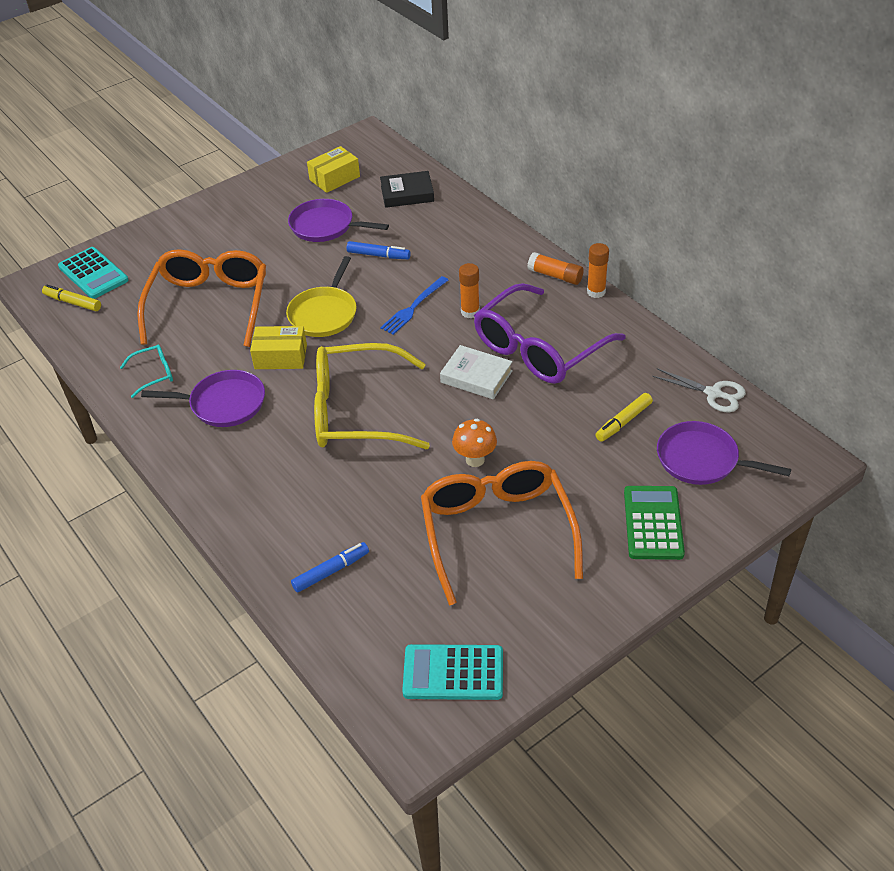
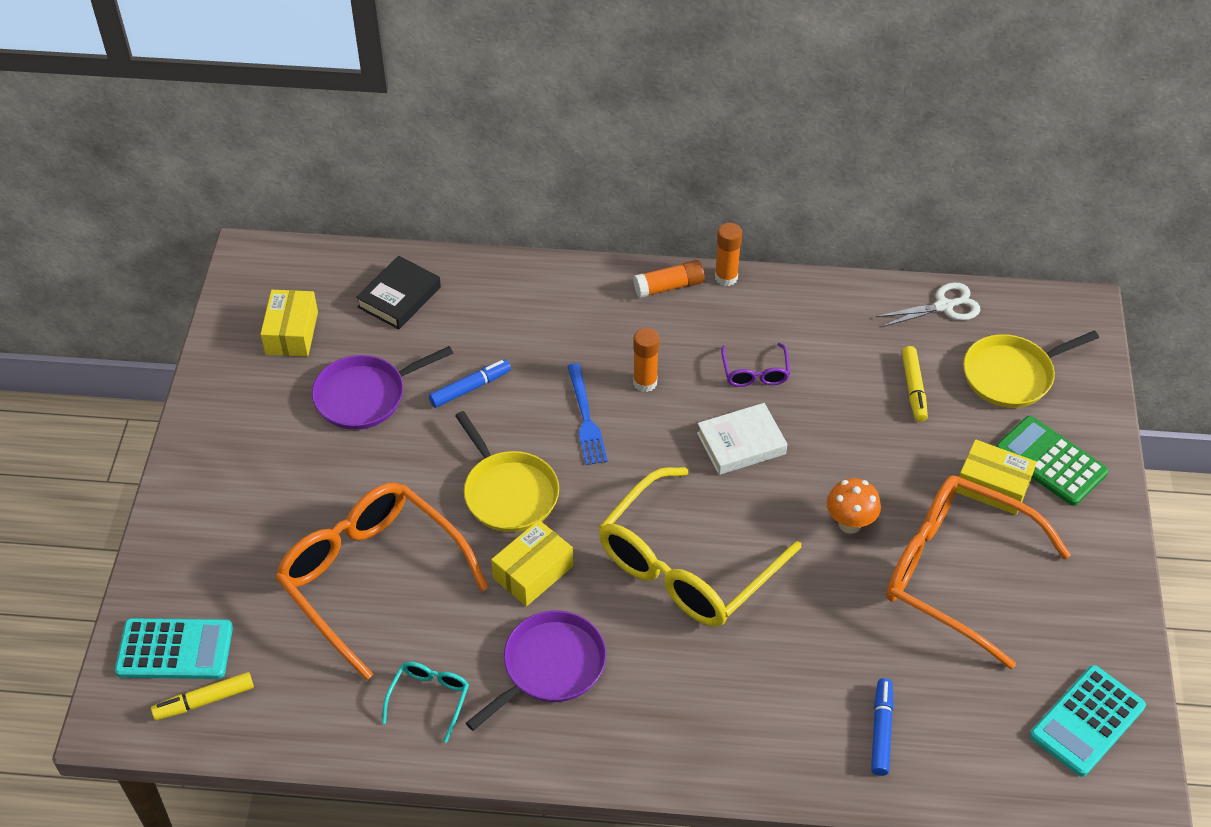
camera: 50 degrees left, 5 degrees up
(539, 348) = (755, 372): purple glasses -> purple glasses, size x0.43
(592, 507) = (992, 486): none -> yellow box
(701, 460) = (1011, 375): purple pan -> yellow pan

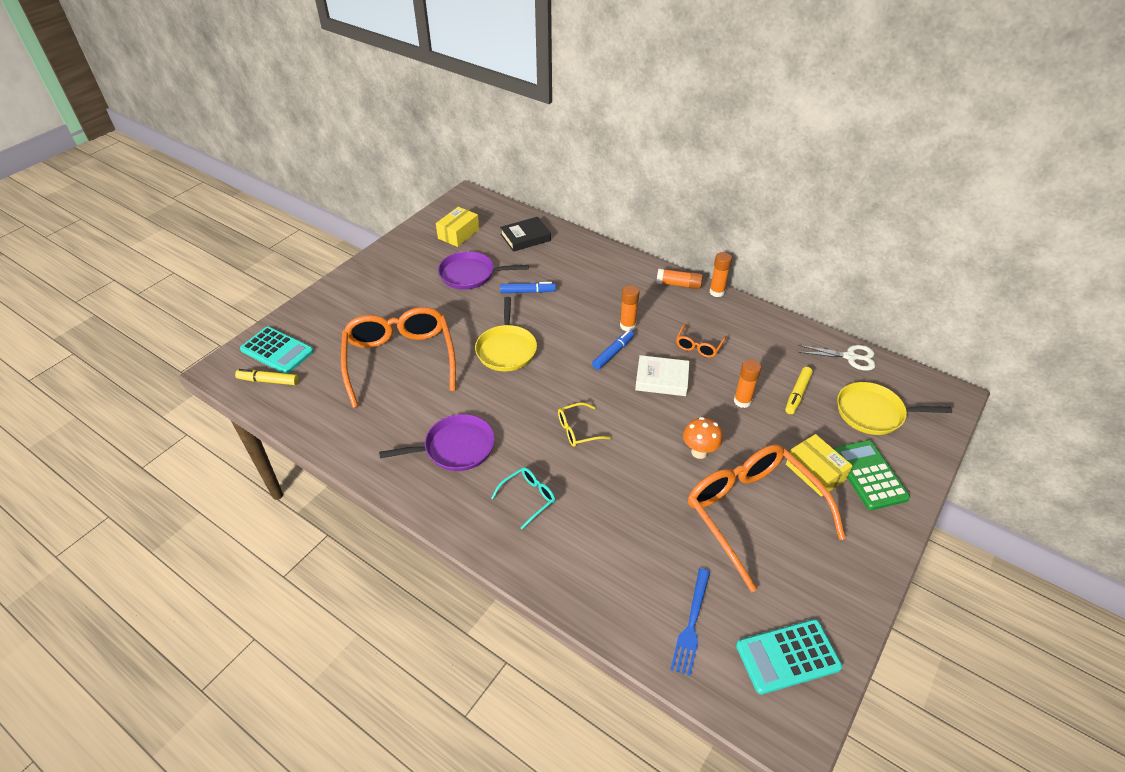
camera: 30 degrees right, 5 degrees down
(429, 699) = (377, 433): turquoise glasses -> turquoise glasses (528, 498)
(533, 572) = (487, 394): yellow box -> none
(585, 418) = (579, 330): blue fork -> blue fork (691, 623)
(686, 566) = (578, 430): yellow glasses -> yellow glasses, size x0.43
(755, 372) = (698, 346): purple glasses -> orange glasses
(856, 429) = (742, 401): none -> orange glue stick
(881, 731) = (631, 586): blue marker -> blue marker (613, 353)

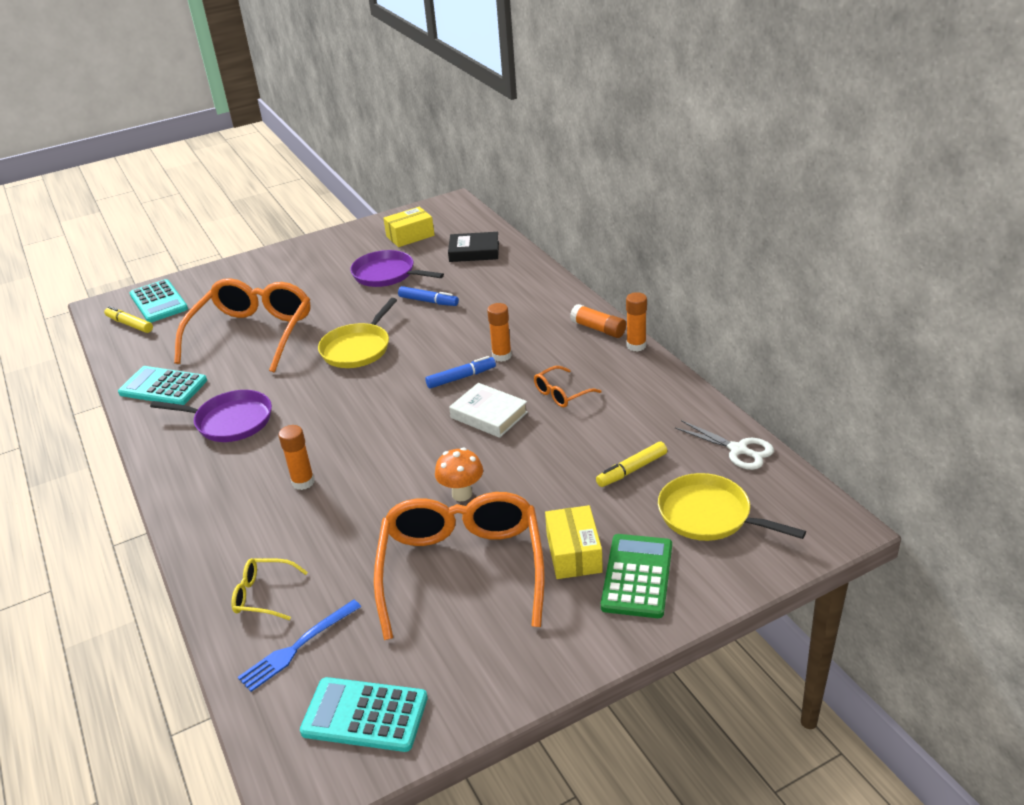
camera: 30 degrees right, 10 degrees down
(362, 434) = (163, 387): none -> turquoise calculator
(528, 498) = (253, 483): turquoise glasses -> none
(578, 430) = (357, 438): yellow glasses -> yellow glasses (263, 595)
(742, 401) = (558, 459): orange glue stick -> orange glue stick (303, 482)

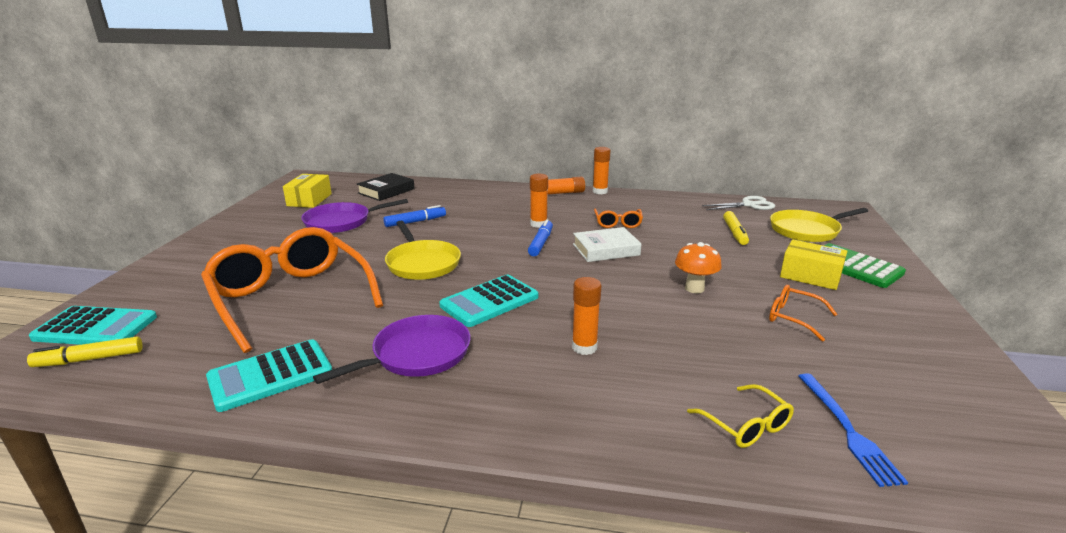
camera: 55 degrees left, 10 degrees down
(263, 595) = (746, 425): yellow glasses -> yellow glasses turned 75 degrees counterclockwise
(365, 715) = (971, 423): turquoise calculator -> turquoise calculator (489, 301)
(462, 569) = (793, 318): orange glasses -> orange glasses, size x0.43

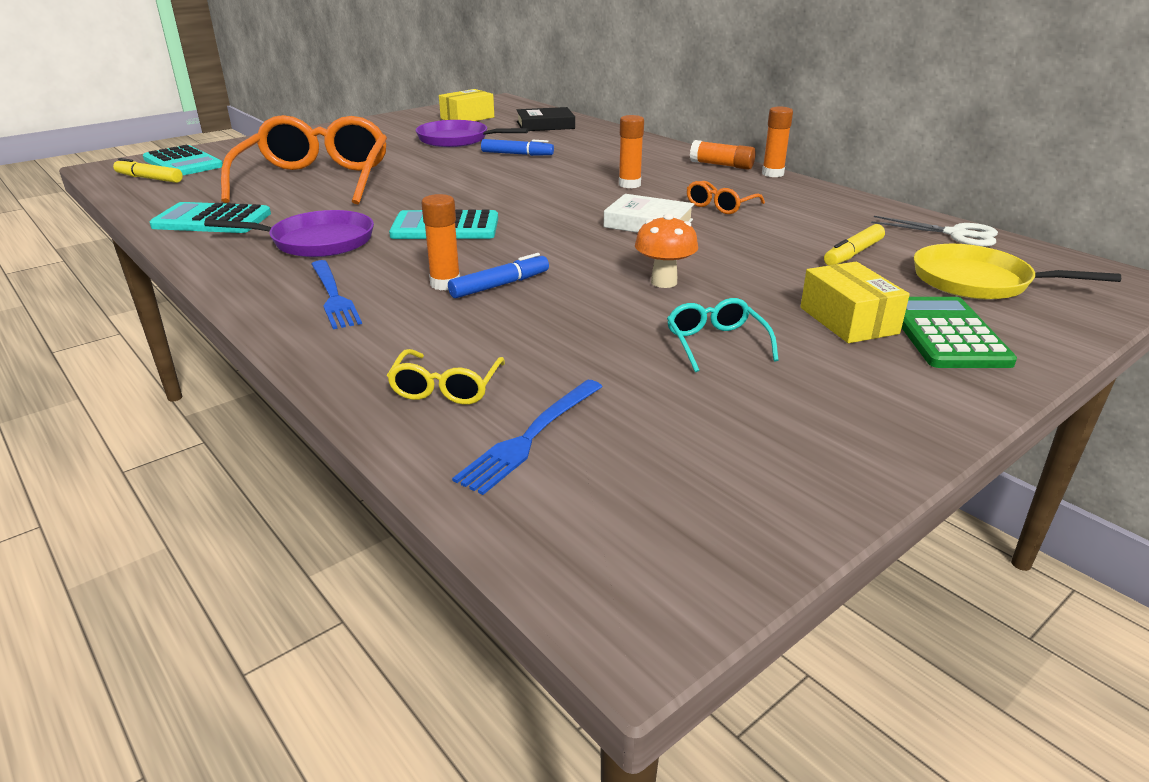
camera: 40 degrees right, 5 degrees up
(422, 263) = (454, 185): yellow pan -> none
(532, 396) = (333, 296): none -> blue fork
(541, 243) = (594, 200): blue marker -> blue marker (500, 285)
(793, 318) = (716, 343): orange glasses -> turquoise glasses

